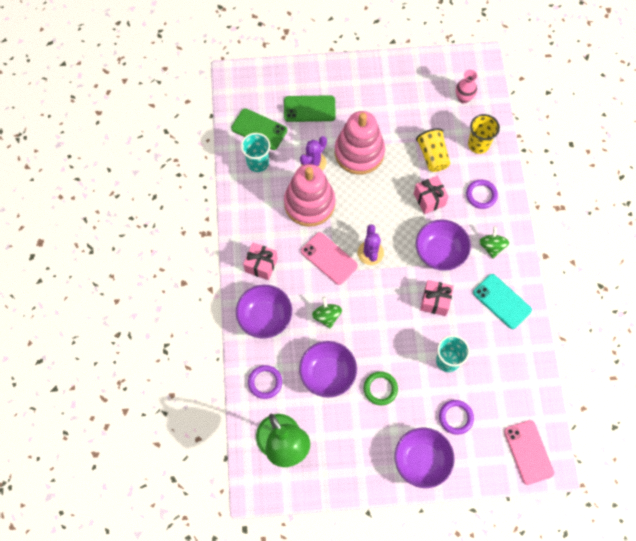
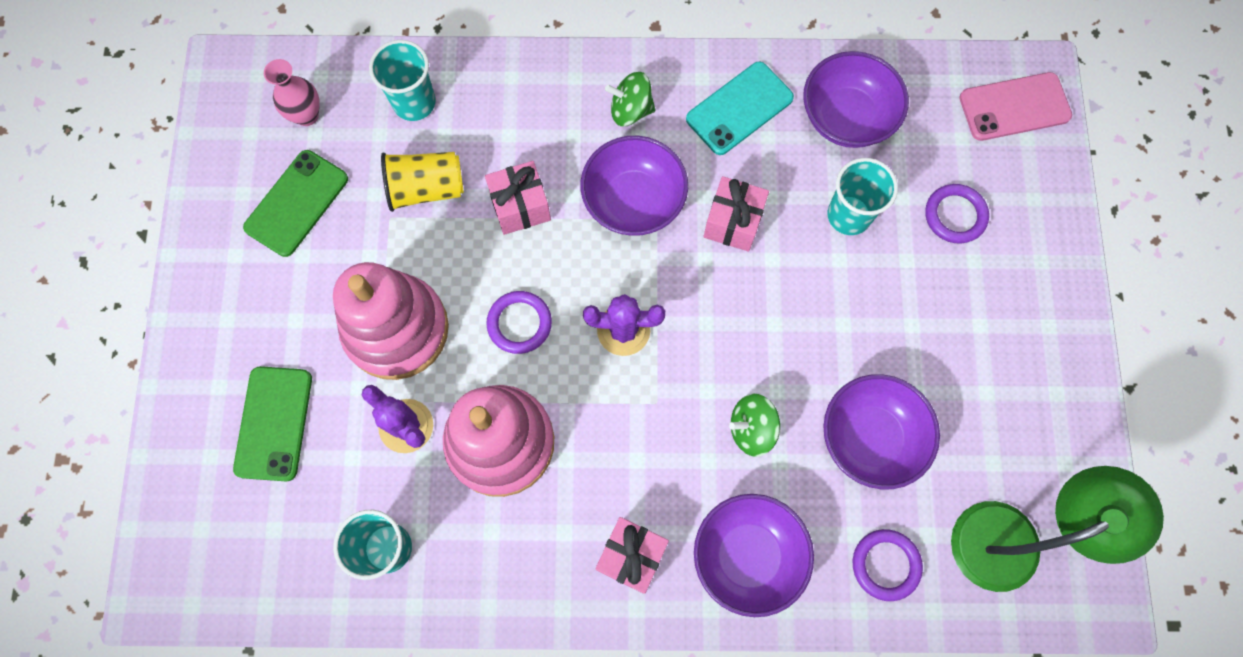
camera: 85 degrees left, 5 degrees up
(259, 129) = (305, 539): green phone -> green phone (296, 203)
(329, 258) = (628, 413): pink phone -> none
(380, 389) = (901, 341): green ring -> none
(421, 460) = (1034, 283): purple bowl -> purple bowl (846, 117)
(478, 144) = (414, 103): yellow cup -> turquoise cup
(481, 195) = (523, 113): purple ring -> purple ring (519, 323)

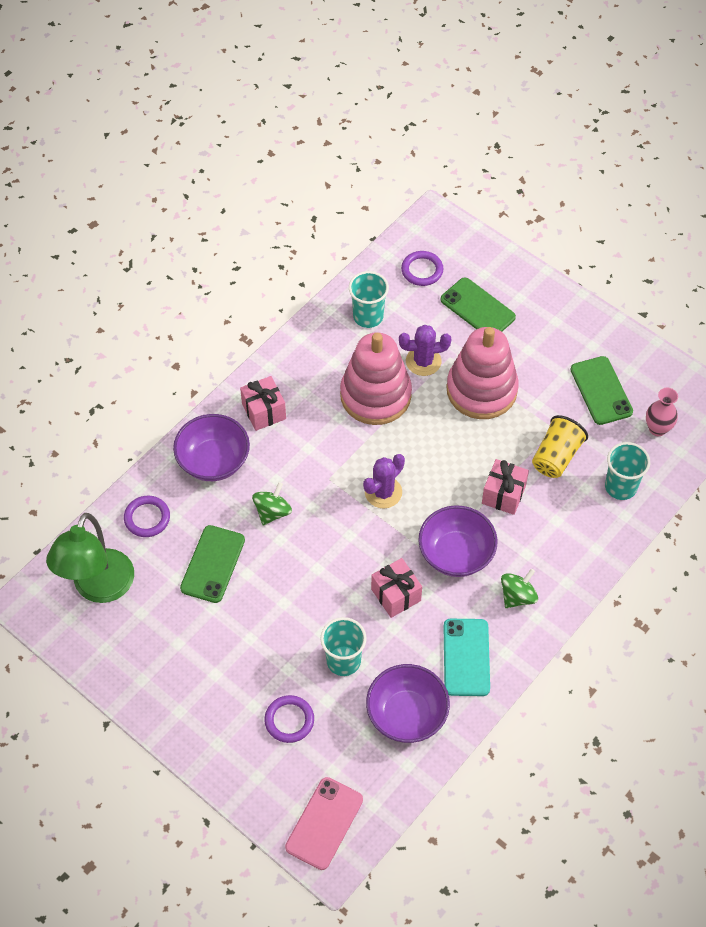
camera: 130 degrees right, 15 degrees down
(519, 323) = (433, 447): purple ring -> purple ring (422, 270)
(870, 437) = (213, 564): purple bowl -> green phone

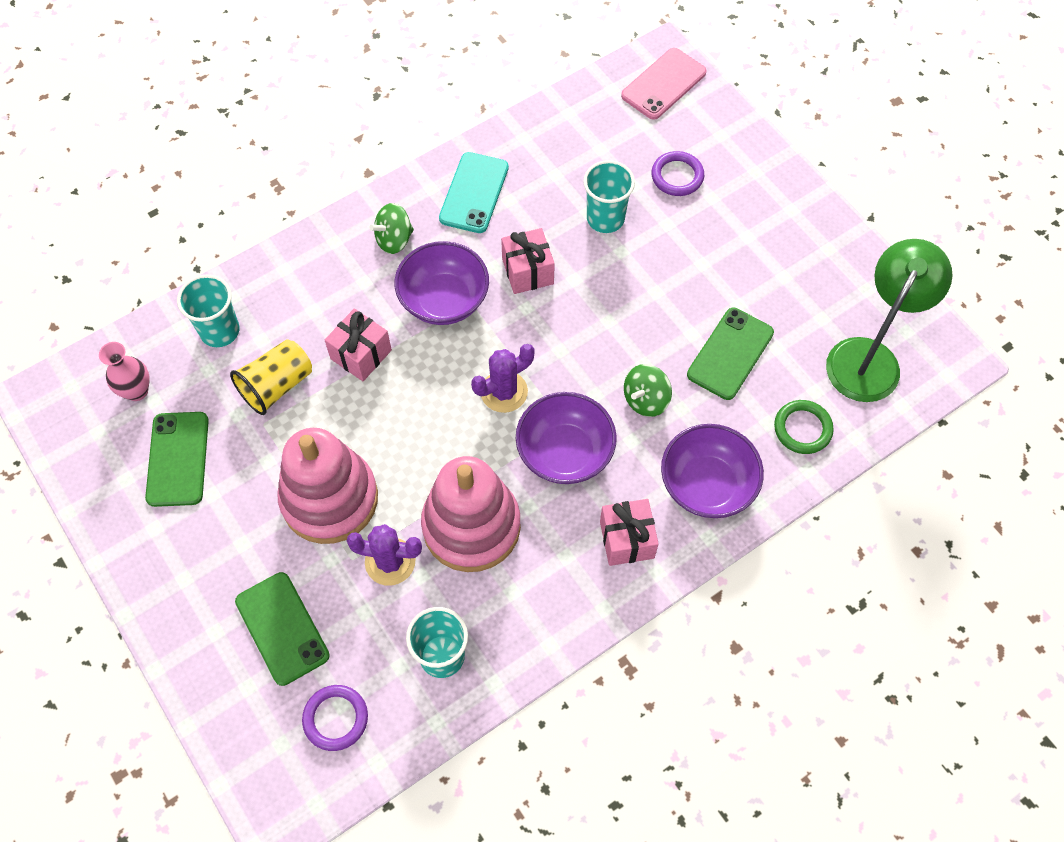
camera: 165 degrees left, 5 degrees up
(147, 518) = (802, 429): purple ring -> green ring
(406, 714) = (554, 155): purple bowl -> purple bowl (565, 452)

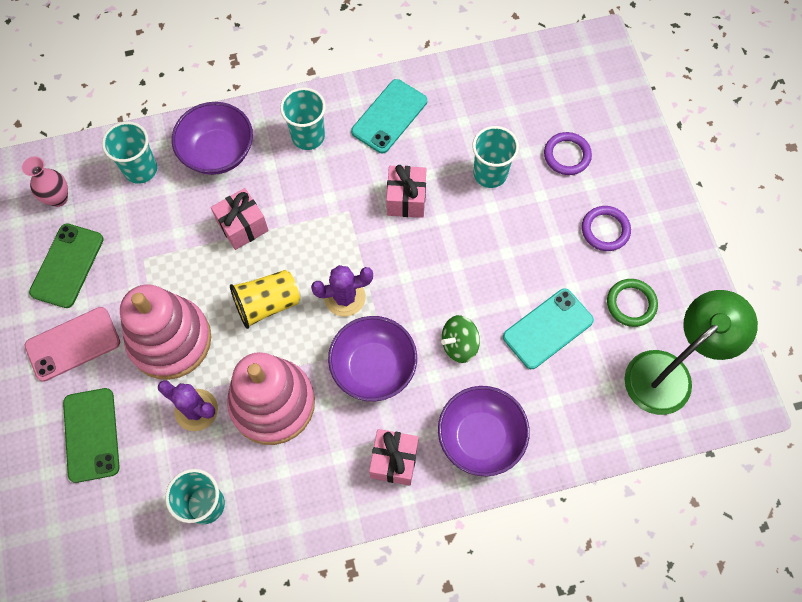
camera: 20 degrees right, 5 degrees up
(277, 386) = (166, 230): yellow cup -> yellow cup (267, 304)
(335, 718) = (103, 525): purple ring -> purple ring (605, 230)
(394, 239) = (308, 136): green spinning top -> turquoise cup
(444, 300) = (327, 201): purple bowl -> purple bowl (218, 152)
(663, 84) = (589, 69): pink phone -> pink phone (73, 344)
(730, 354) = (547, 328): green phone -> turquoise phone
(802, 429) = (583, 417): green ring -> green ring (631, 304)

